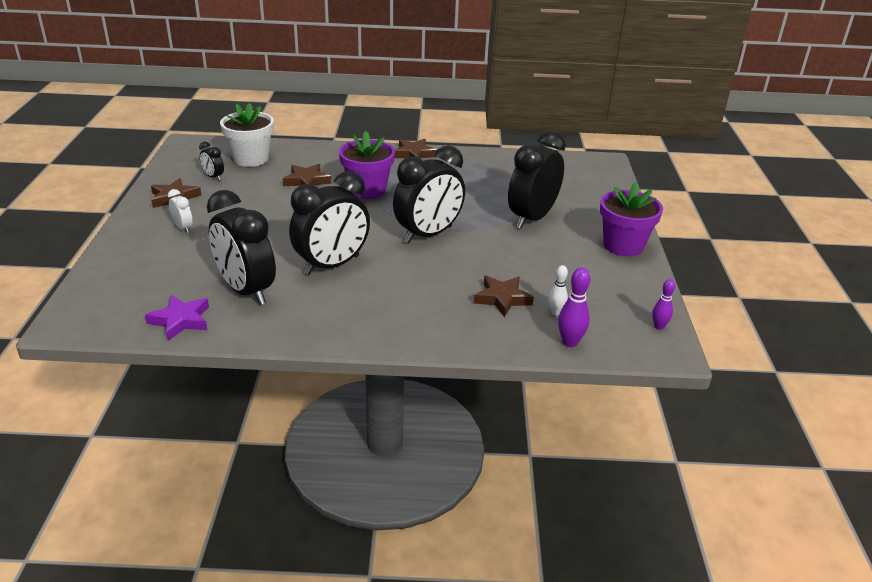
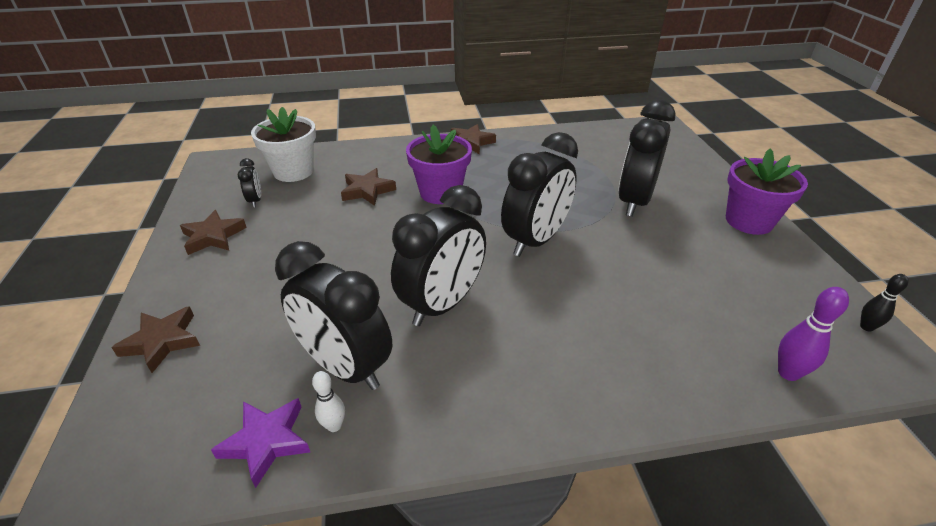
camera: 10 degrees left, 5 degrees up
(183, 228) = (234, 279): white clock -> none
(213, 177) = (255, 200): black clock -> black clock turned 135 degrees counterclockwise
(502, 298) = (669, 318): brown star -> brown star (162, 341)
(555, 312) = (741, 328): white bowling pin -> white bowling pin (334, 426)
(659, 326) = (866, 327): purple bowling pin -> black bowling pin

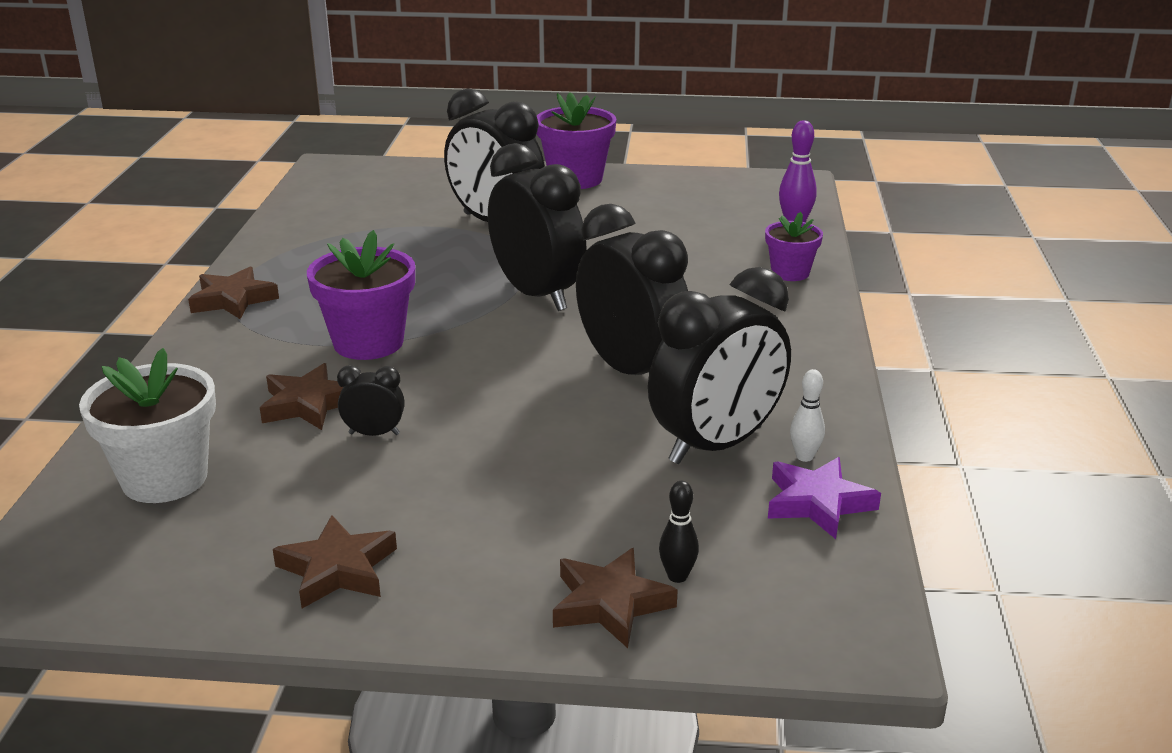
camera: 75 degrees left, 10 degrees down
(255, 200) = (243, 523): black clock -> black clock (374, 434)
(670, 381) = (790, 273): none -> purple flower pot
(866, 327) = (752, 181): black bowling pin -> black bowling pin (677, 576)

